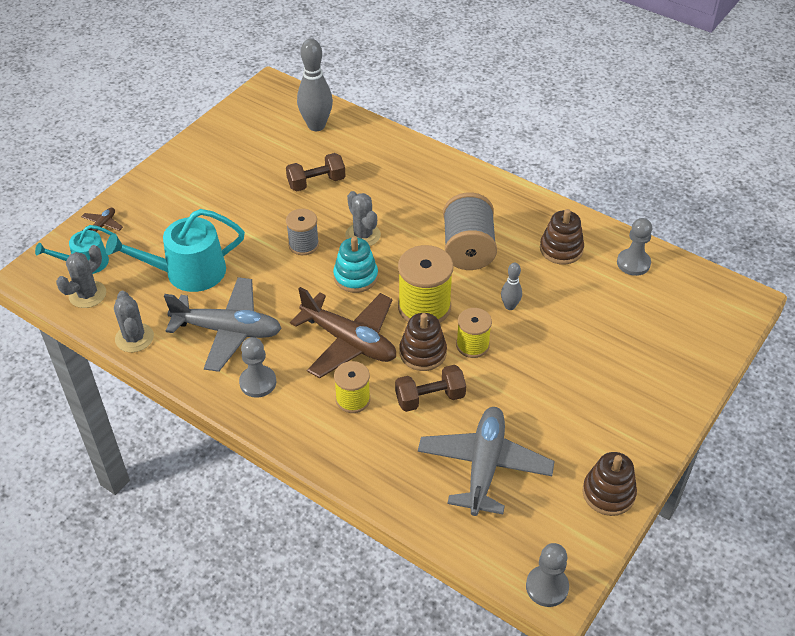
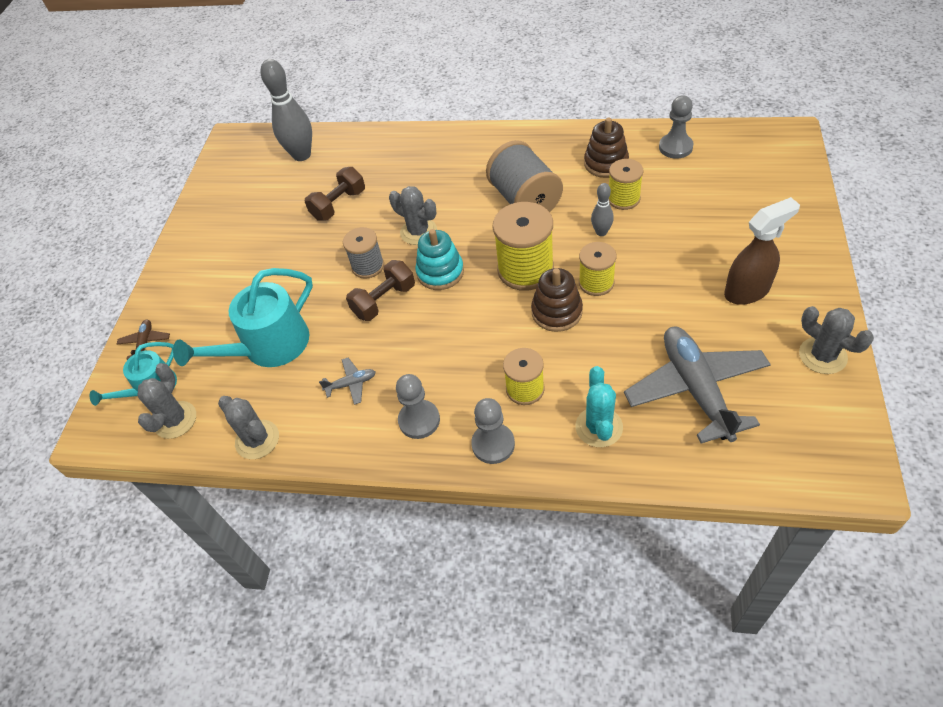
camera: 20 degrees left, 5 degrees up
(227, 330) = (351, 384): grey plane -> grey plane, size x0.42
(349, 341) = (479, 335): brown plane -> none
(386, 456) = (599, 427): none -> turquoise cactus
(430, 398) = (596, 350): brown dumbbell -> brown dumbbell (384, 301)
(547, 587) = (844, 474): grey pawn -> grey pawn (493, 444)
(551, 287) = (623, 199): none -> yellow spool
(591, 412) = (747, 291): none -> brown spray bottle
(608, 493) = (822, 356): brown stacking toy -> grey cactus

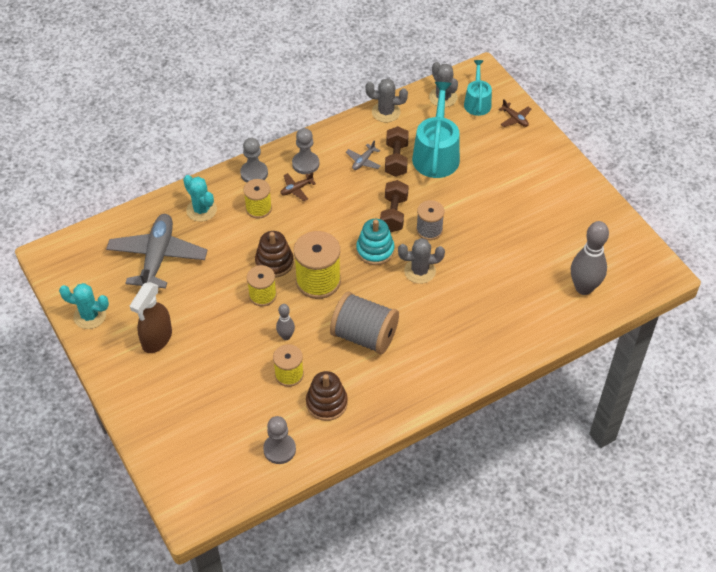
camera: 135 degrees right, 0 degrees up
(339, 205) = (502, 262): brown dumbbell -> brown dumbbell (396, 160)
(459, 390) = (296, 189): none -> brown plane
(696, 389) = (157, 257): grey plane -> grey plane turned 120 degrees counterclockwise
(822, 356) = (90, 316): grey cactus -> turquoise cactus

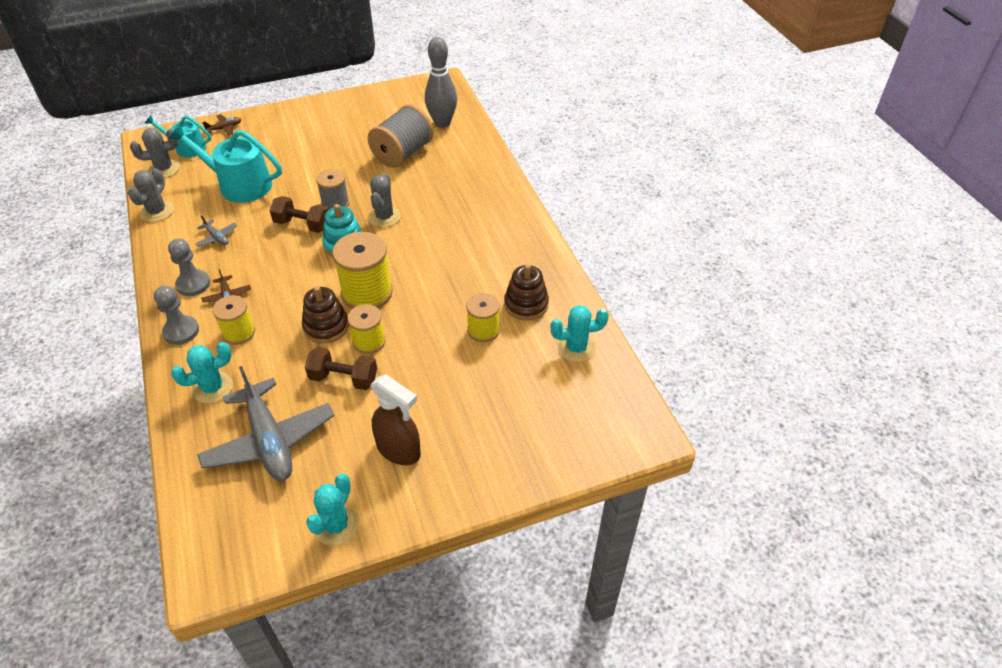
camera: 80 degrees left, 5 degrees down
(157, 257) = (269, 440): grey plane -> grey plane turned 135 degrees counterclockwise
(279, 449) = (576, 348): grey pawn -> turquoise cactus
(286, 336) = (432, 327): grey bowling pin -> none
(364, 336) = (451, 266): grey spool -> grey spool (402, 153)
(396, 160) = (229, 213): brown dumbbell -> brown dumbbell (343, 378)

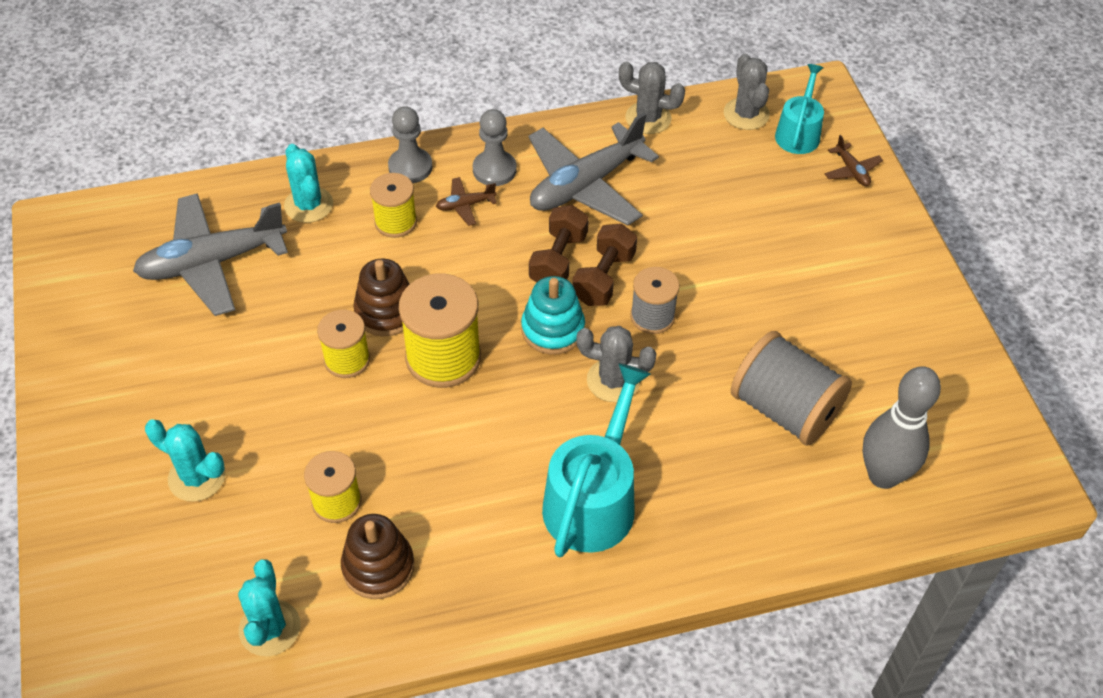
camera: 95 degrees right, 5 degrees up
(217, 237) = (586, 185): grey plane -> grey plane, size x2.39
(239, 184) = (705, 199): turquoise watering can -> turquoise watering can (593, 499)
(336, 525) = (72, 329): turquoise cactus -> turquoise cactus (197, 477)
(343, 378) = (288, 332): brown dumbbell -> brown dumbbell (558, 260)
(399, 450) = (155, 390): brown spray bottle -> none

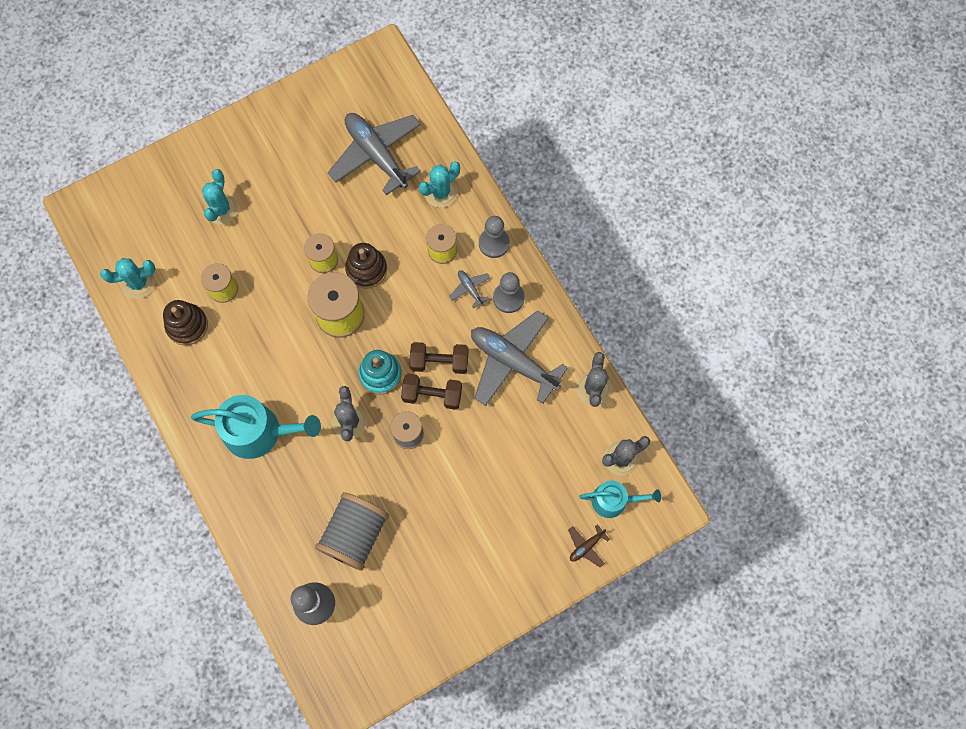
camera: 75 degrees right, 20 degrees up
(465, 205) = (470, 289): brown plane -> grey plane

